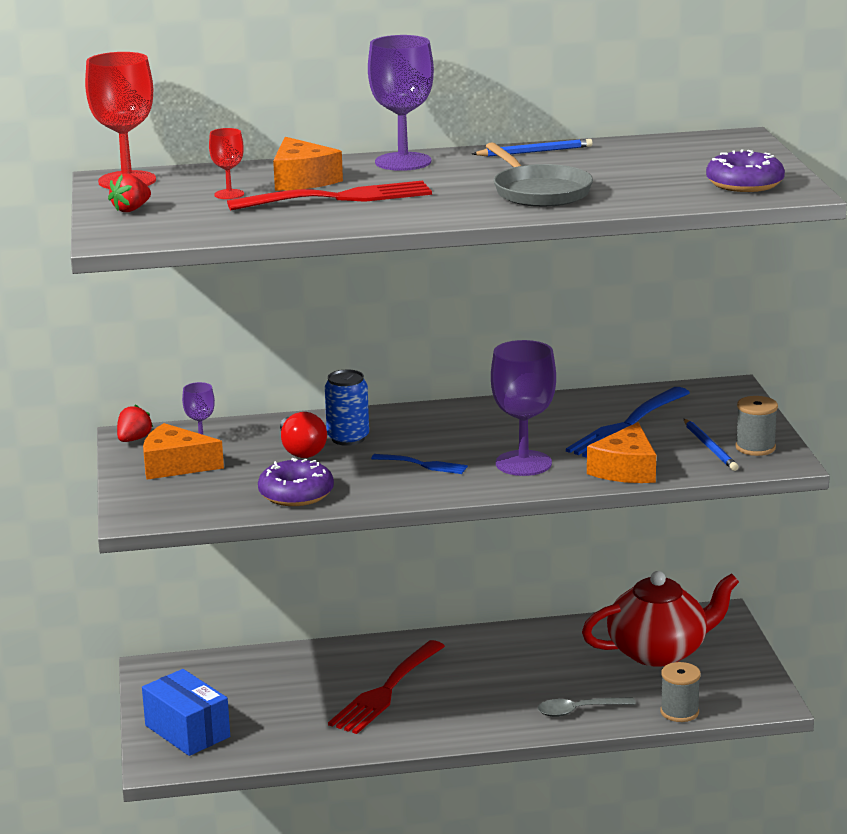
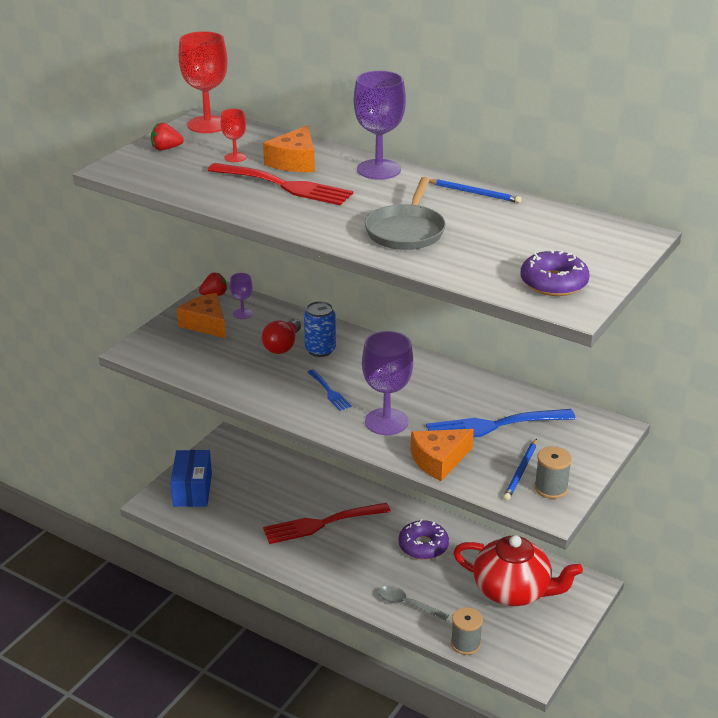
camera: 40 degrees right, 10 degrees up
(296, 494) = (232, 377): purple donut -> purple donut (423, 546)

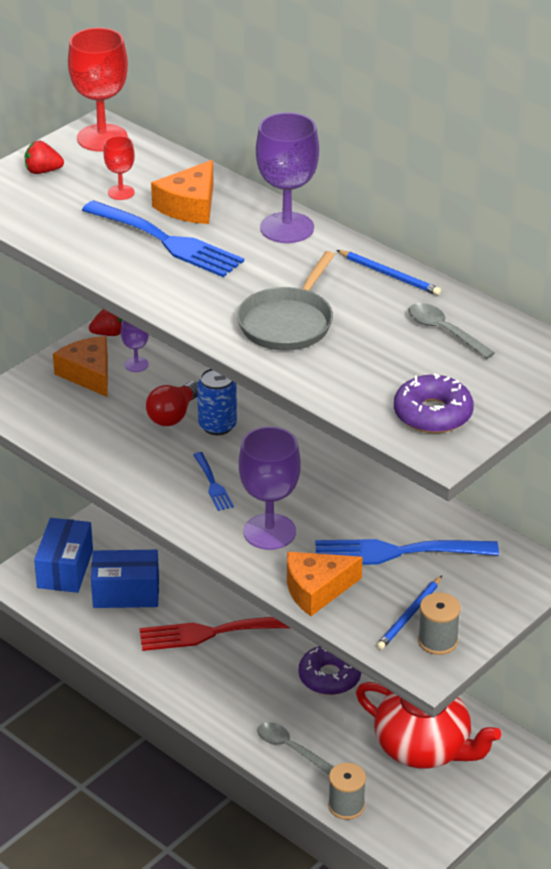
camera: 10 degrees right, 5 degrees up
(245, 502) = (126, 593): none -> blue box
(285, 186) = (167, 241): red fork -> blue fork
(535, 226) = (444, 331): none -> grey spoon

